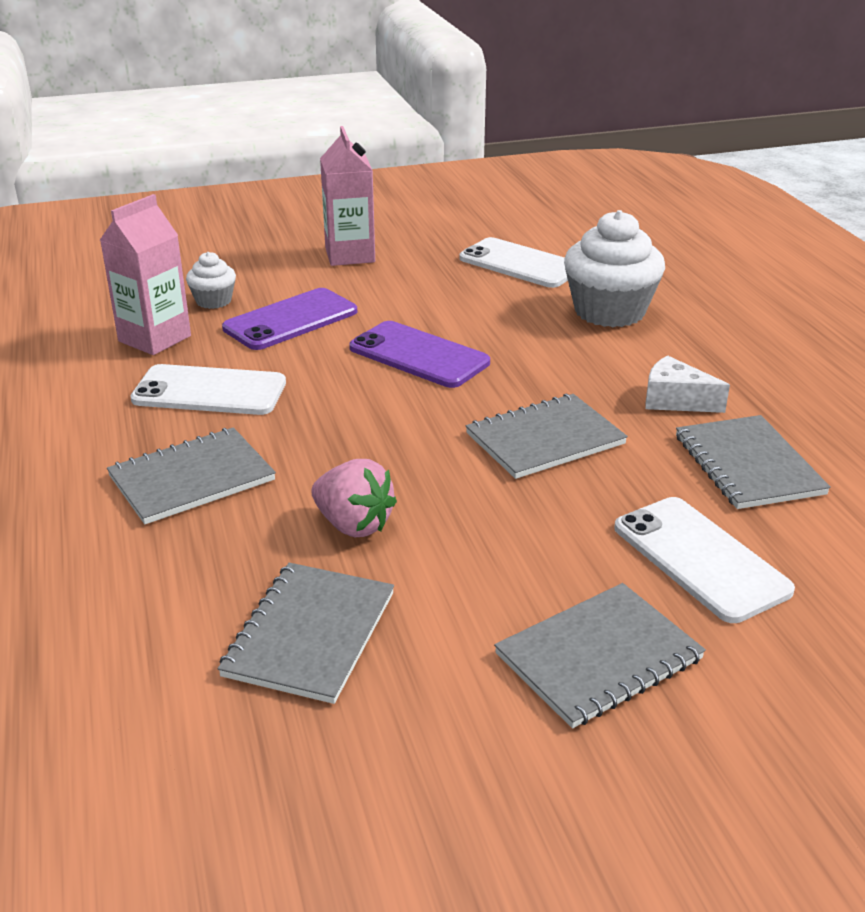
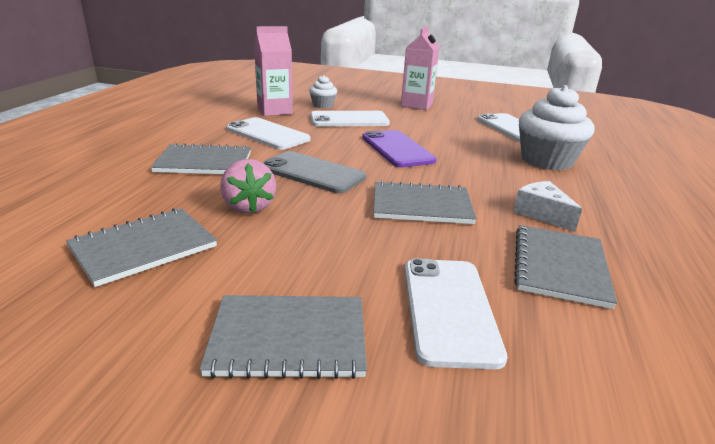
camera: 30 degrees right, 5 degrees down
(290, 320) = (349, 120): purple phone -> white phone
(362, 438) = (312, 173): none -> grey phone

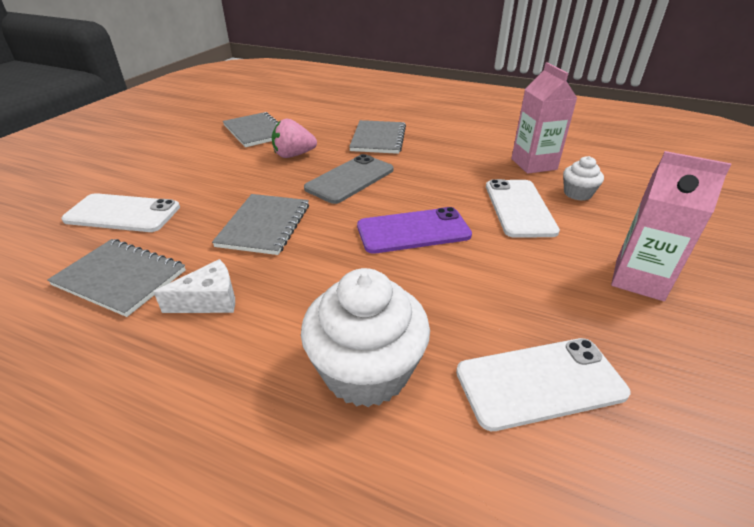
camera: 100 degrees right, 10 degrees up
(267, 134) = (451, 161): white phone -> none
(289, 338) = (146, 166): grey notebook -> none

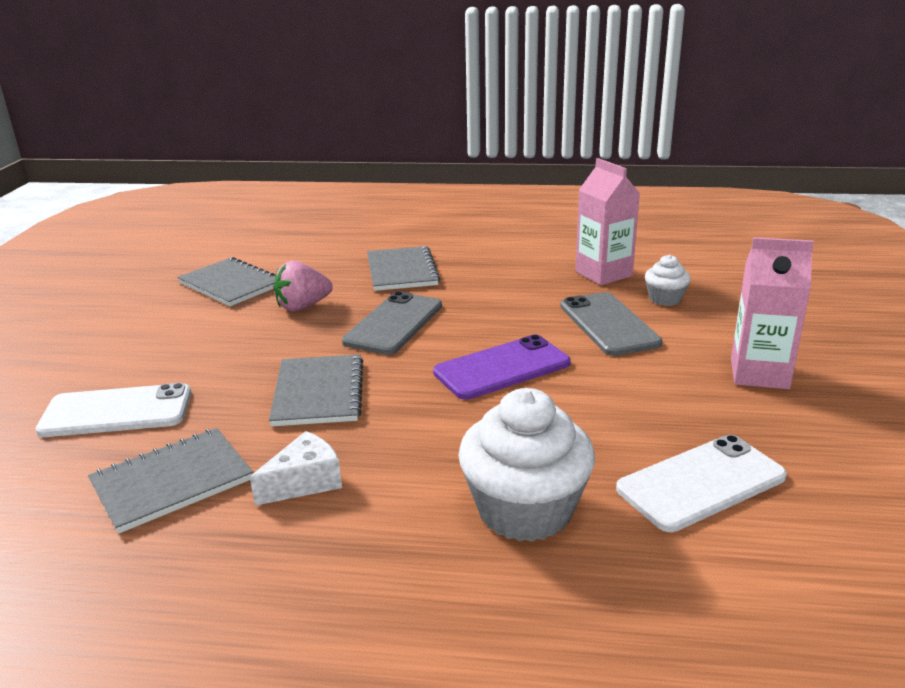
camera: 15 degrees left, 10 degrees down
(120, 278) = (172, 481): grey notebook -> grey notebook turned 45 degrees counterclockwise
(519, 208) = (609, 324): white phone -> grey phone

